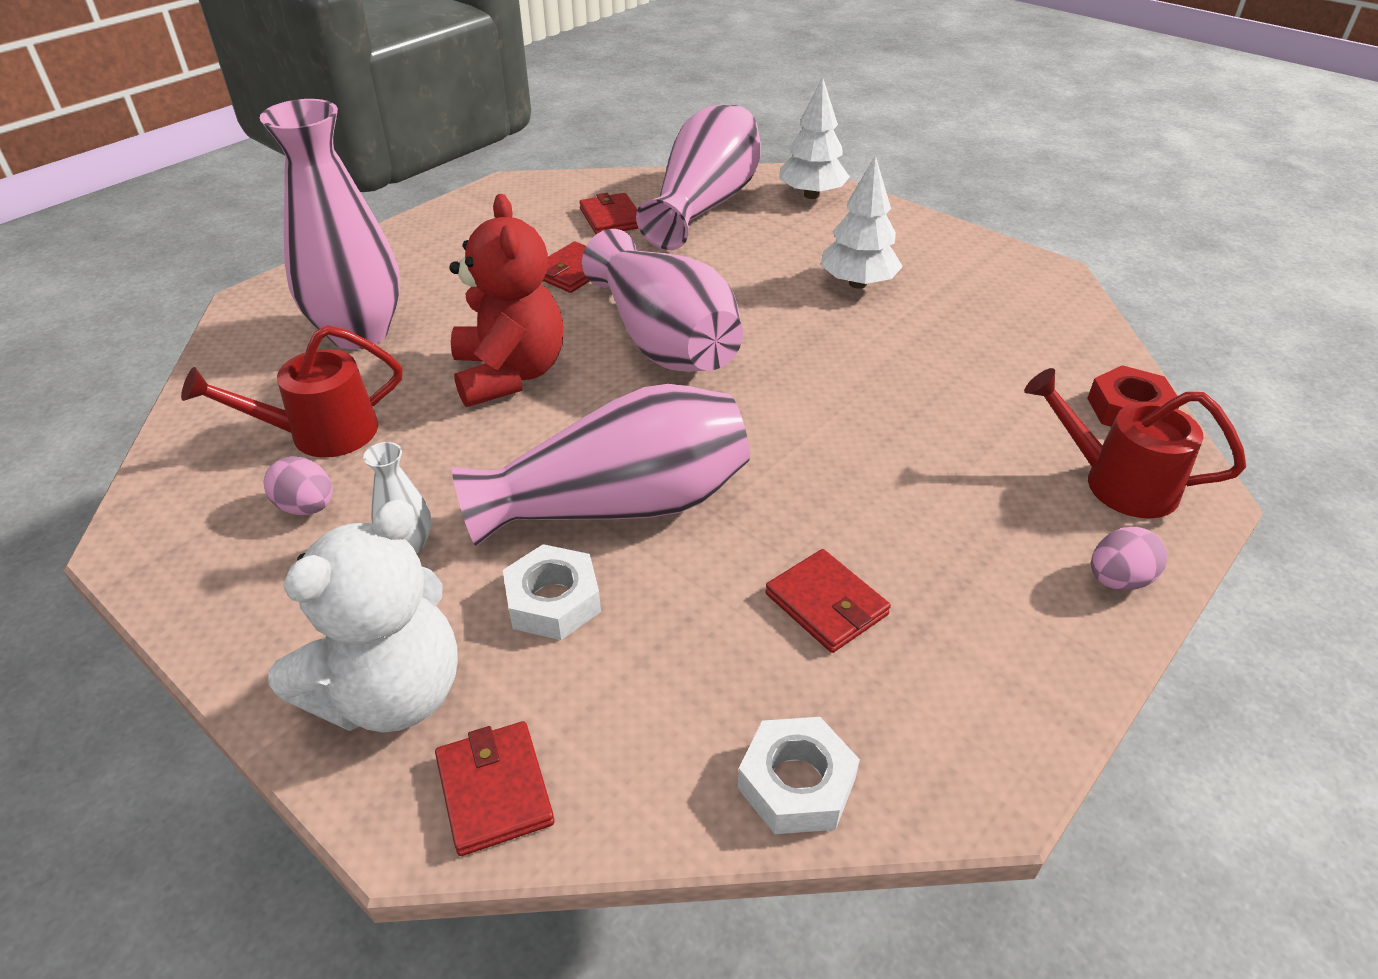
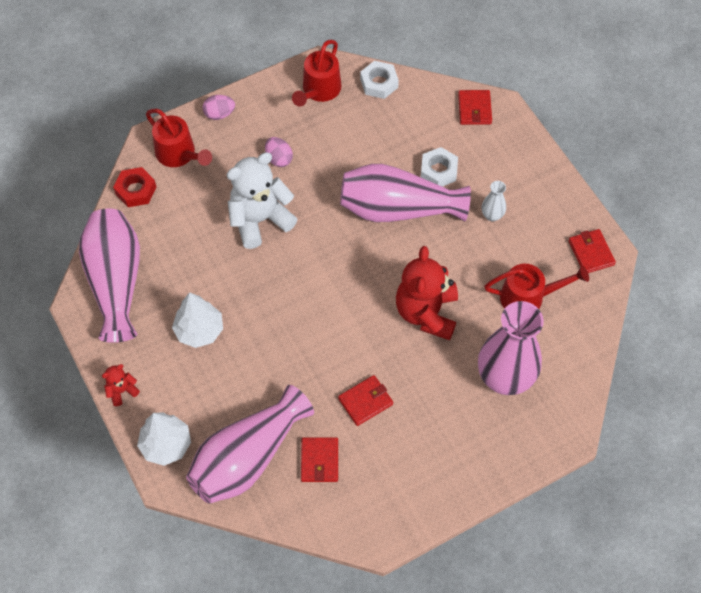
camera: 160 degrees left, 20 degrees up
(307, 507) = (535, 250): pink egg -> pink egg (279, 159)
(391, 693) = (505, 151): white teddy bear -> white teddy bear (260, 220)
(663, 340) = (335, 315): pink vase -> pink vase (116, 281)
(826, 604) = (335, 138): red wallet -> red wallet (591, 253)
(907, 219) = (122, 391): none -> red teddy bear
(939, 707) = (319, 91): none -> red watering can

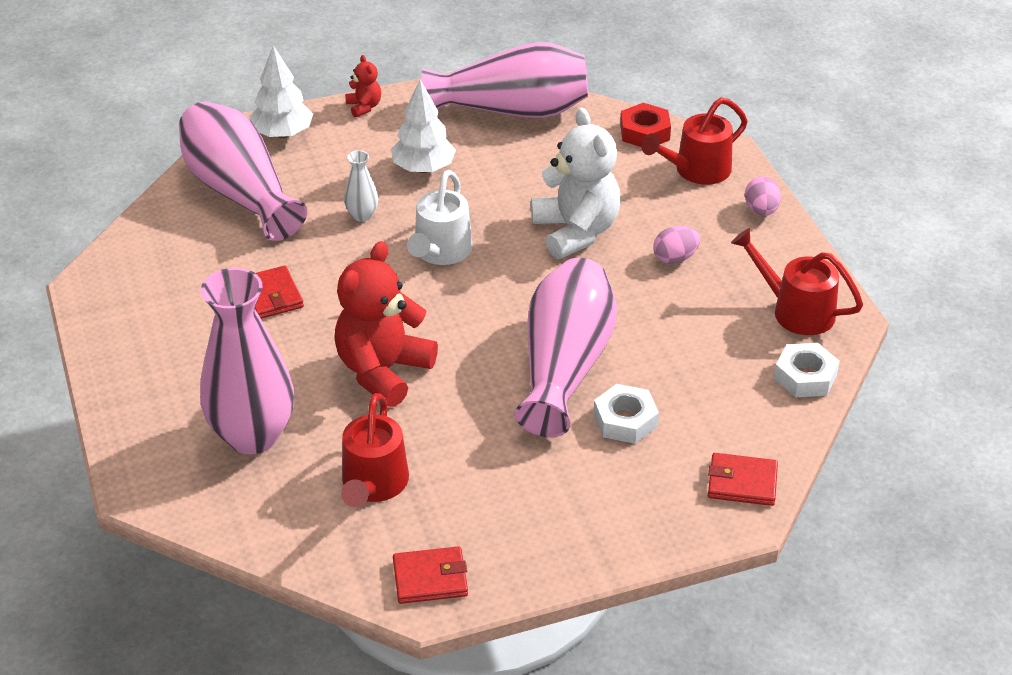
camera: 100 degrees right, 20 degrees down
(298, 301) = (440, 253): none -> white watering can
(319, 461) = (209, 247): red wallet -> none
(426, 313) = (383, 371): red teddy bear -> red teddy bear turned 75 degrees counterclockwise
(492, 215) = (530, 469): white vase -> white vase (362, 215)

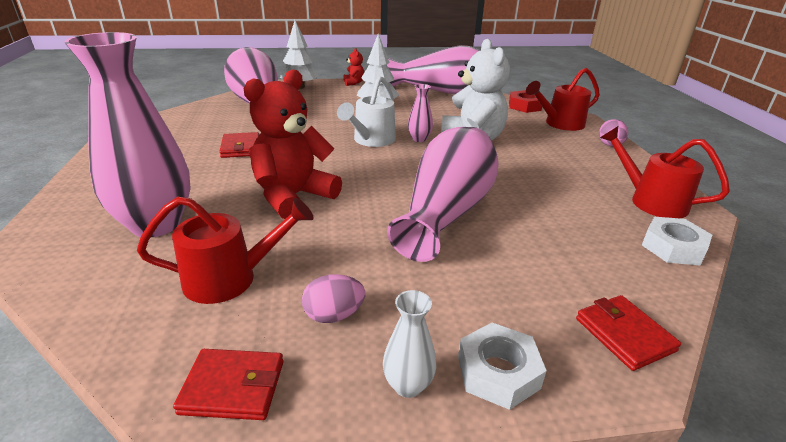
camera: 10 degrees right, 10 degrees down
(362, 215) = (327, 120): white vase -> white vase (408, 385)
(373, 486) = (231, 278): red watering can -> red watering can turned 120 degrees counterclockwise
(504, 238) = (419, 139): none -> pink vase
(625, 420) = (496, 258): white nut -> white nut (498, 372)
(675, 258) = (545, 161): pink egg -> pink egg (334, 315)
(742, 482) = (624, 334): red wallet -> red wallet turned 45 degrees clockwise

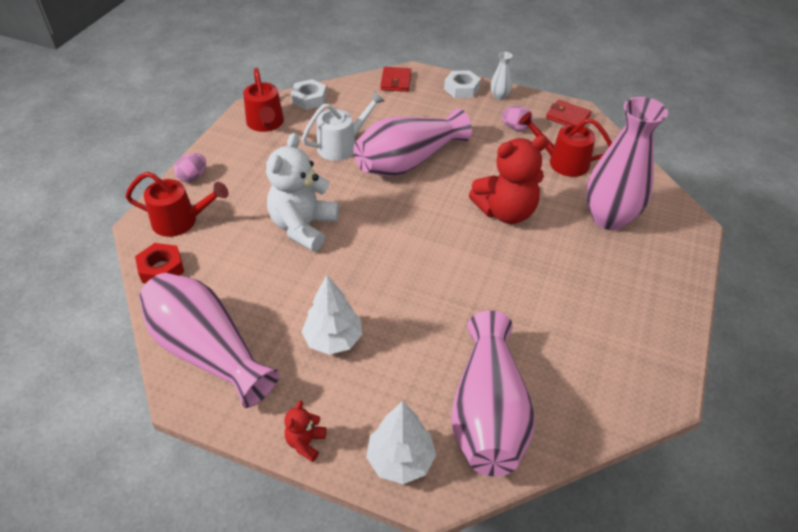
camera: 150 degrees left, 15 degrees up
(241, 148) = (533, 299): red wallet -> none
(371, 141) = (397, 264): white watering can -> white watering can (342, 145)
(419, 139) = (348, 249): pink vase -> none

